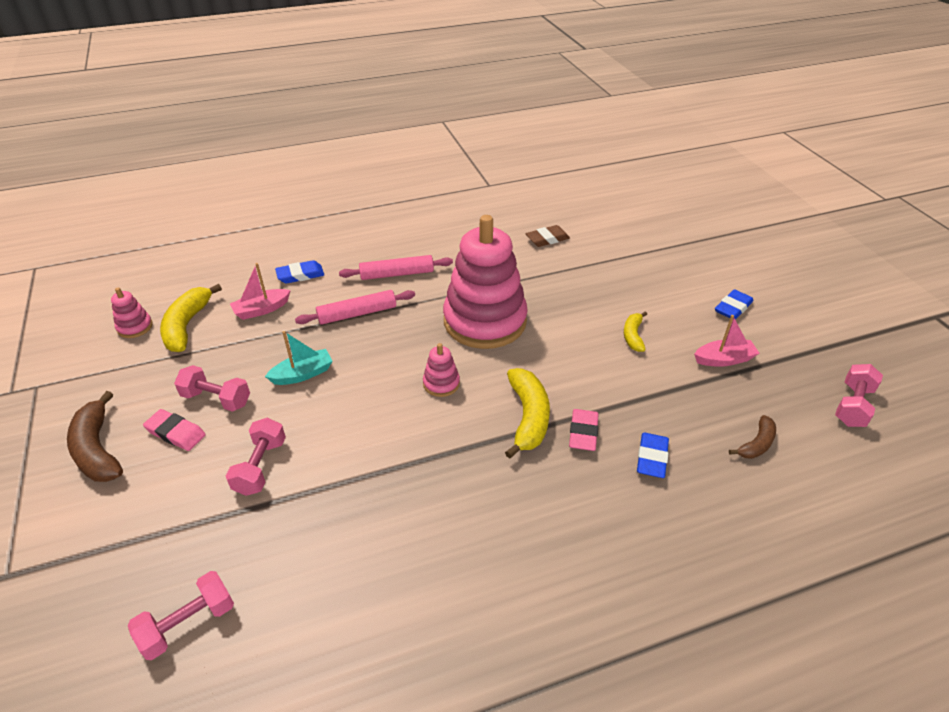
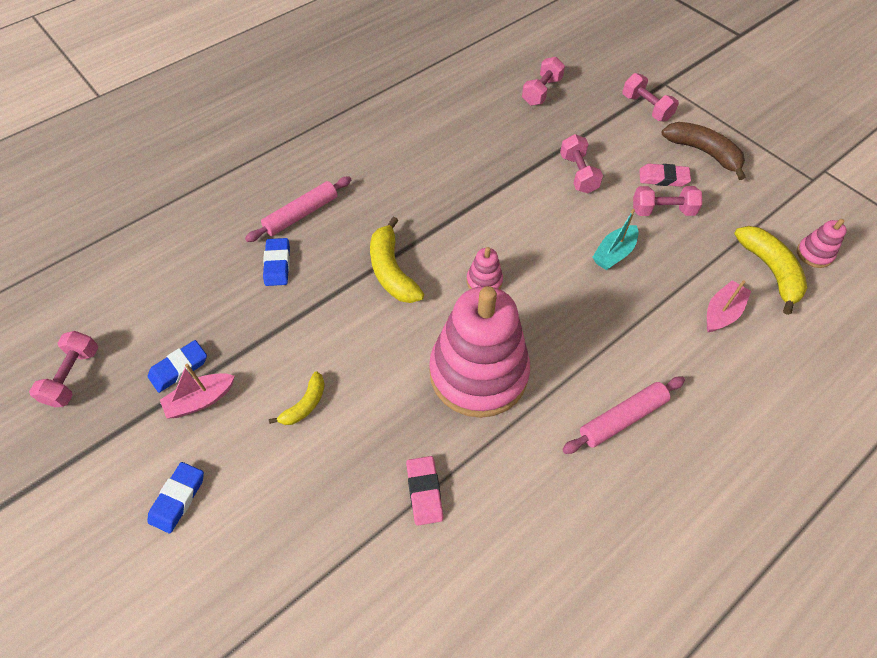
camera: 160 degrees right, 15 degrees up
(82, 538) = (646, 108): none -> pink dumbbell
(300, 275) = (731, 377): blue eraser -> blue eraser (179, 368)
(357, 313) = (621, 339): pink rolling pin -> pink rolling pin (301, 214)
(547, 239) = (458, 575): brown eraser -> none
(583, 433) = (340, 270): pink eraser -> pink eraser (424, 491)
(633, 336) = (305, 404): yellow banana -> yellow banana turned 45 degrees clockwise
(756, 444) = (183, 304): brown banana -> none

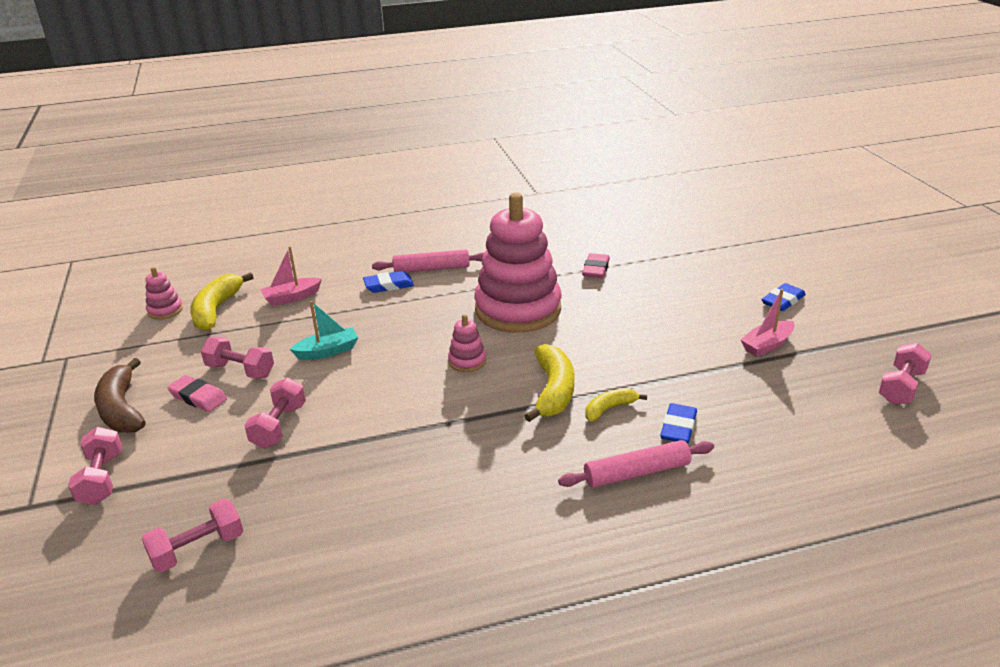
camera: 155 degrees left, 25 degrees down
(179, 368) = (790, 369): blue eraser -> blue eraser (388, 285)
(201, 400) = (767, 345): pink boat -> pink boat turned 150 degrees clockwise
(305, 404) = (672, 324): yellow banana -> yellow banana (609, 409)

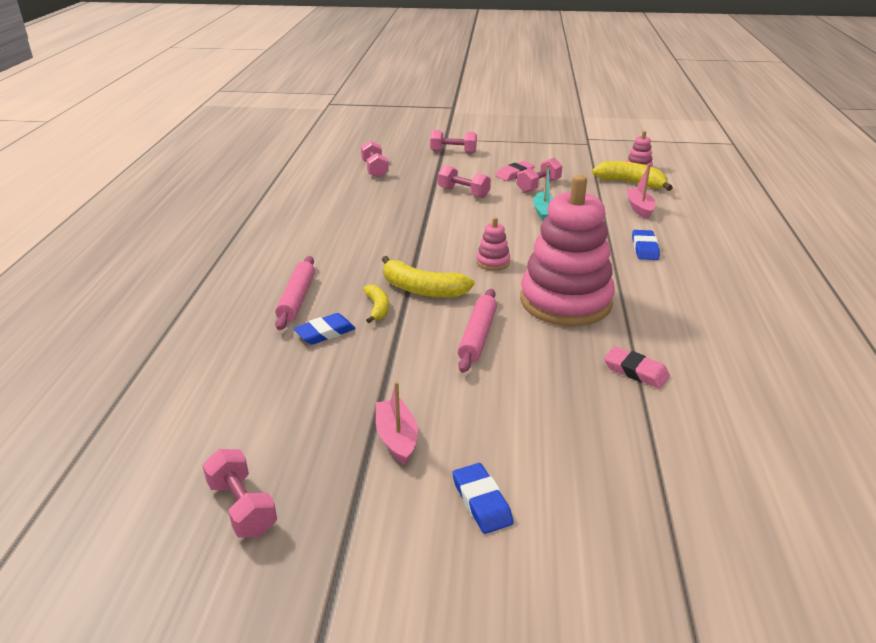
camera: 110 degrees right, 0 degrees up
(122, 409) = (517, 156): brown banana -> none
(431, 269) = (672, 273): pink rolling pin -> pink rolling pin (477, 336)
(678, 427) = (325, 332): blue eraser -> blue eraser turned 75 degrees counterclockwise

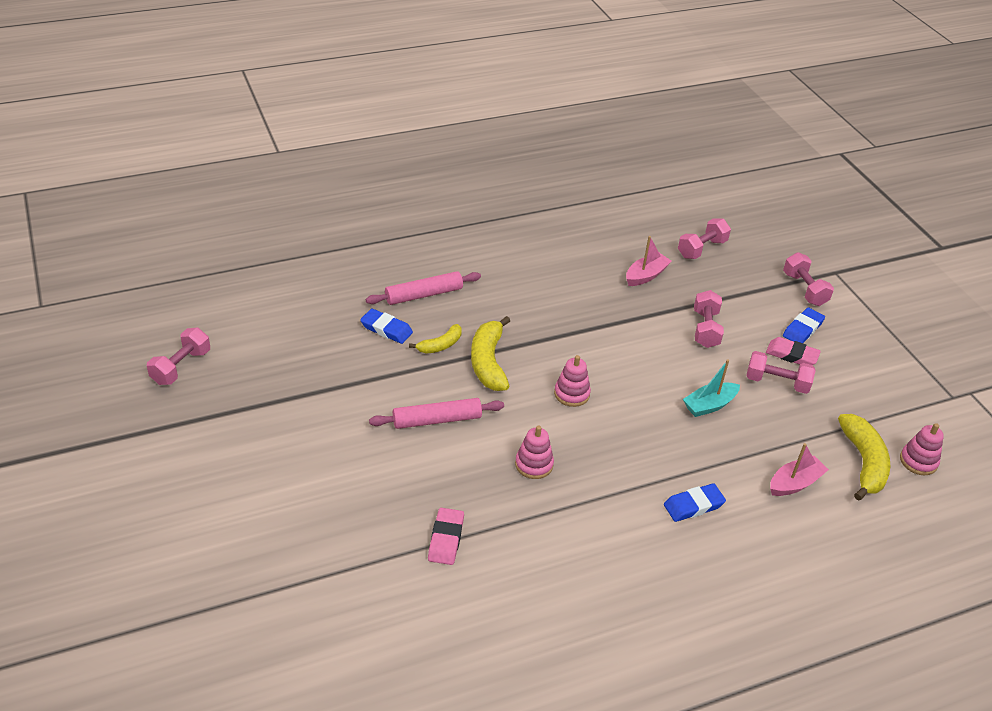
camera: 60 degrees right, 10 degrees up
(396, 438) = (280, 415): pink boat -> pink boat (646, 275)
(482, 501) = (235, 480): blue eraser -> blue eraser (803, 329)
(565, 301) = (534, 464): pink stacking toy -> pink stacking toy, size x0.40

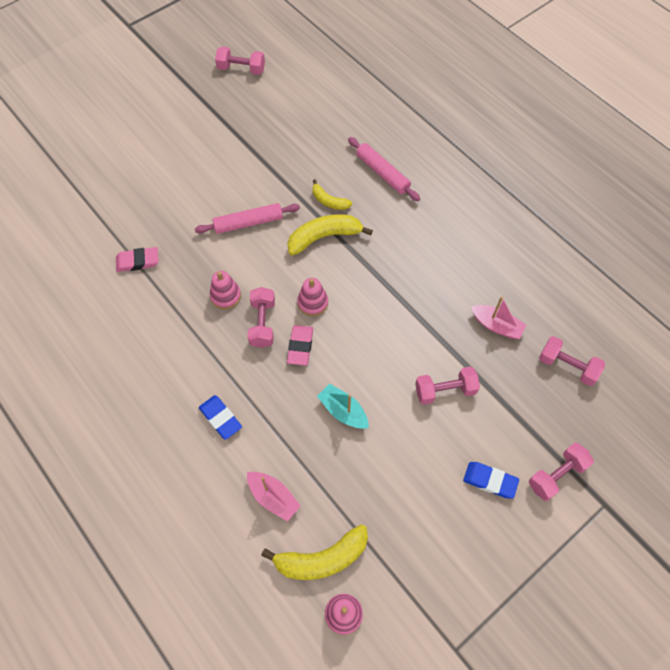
camera: 75 degrees right, 20 degrees up
(386, 329) = (331, 163): blue eraser -> none
(437, 420) = (248, 223): pink rolling pin -> pink rolling pin turned 75 degrees counterclockwise
(777, 382) = (398, 465): pink dumbbell -> pink dumbbell (262, 323)
(792, 355) = (445, 475): pink eraser -> pink eraser (300, 346)

